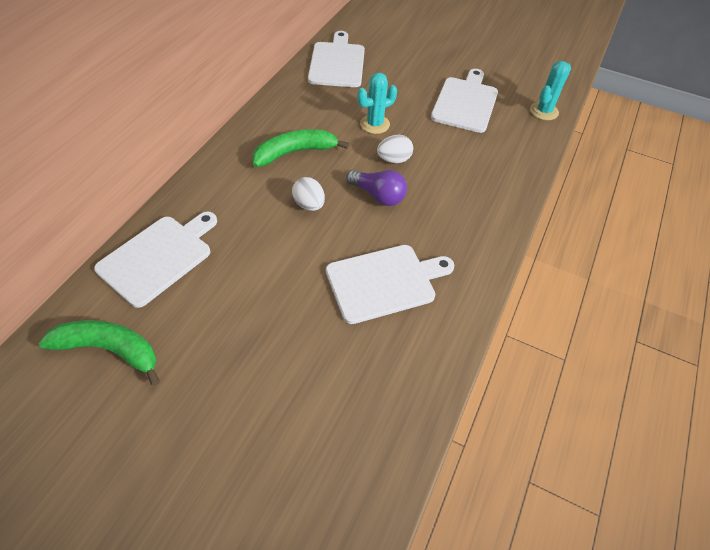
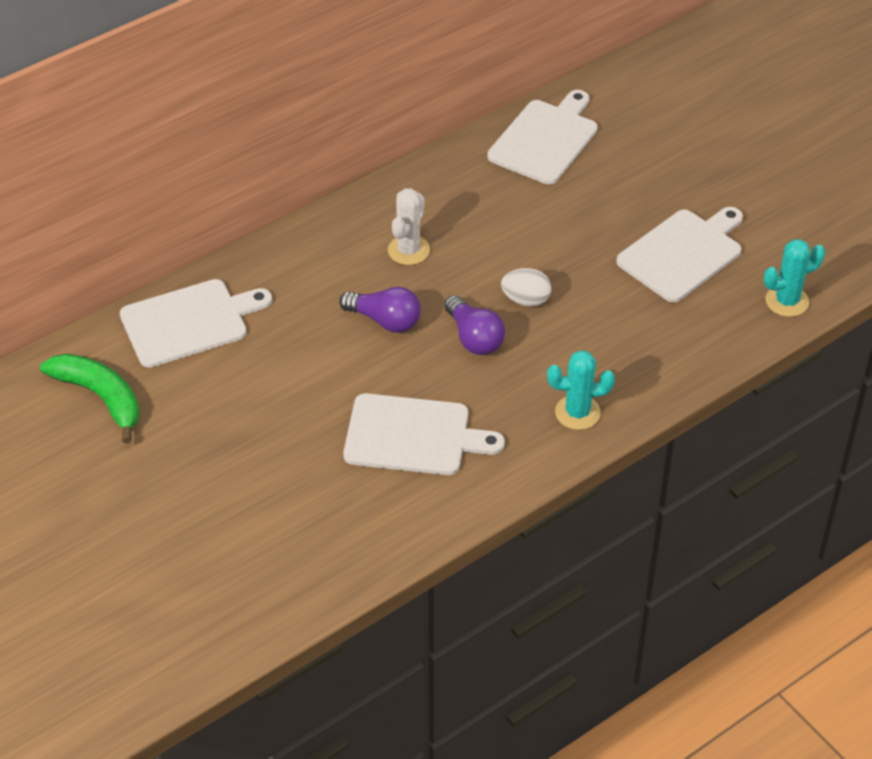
camera: 30 degrees right, 5 degrees down
(295, 152) = (408, 250): green banana -> white cactus
(309, 205) = (385, 320): white egg -> purple light bulb
(375, 124) = (534, 245): turquoise cactus -> turquoise cactus (577, 413)

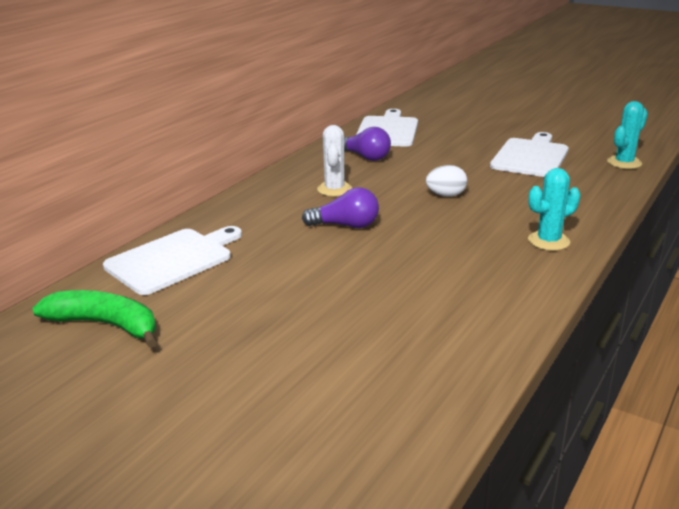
camera: 20 degrees left, 20 degrees down
(413, 436) = (428, 283): white cutting board -> none
(474, 337) = (425, 220): purple light bulb -> purple light bulb (365, 157)

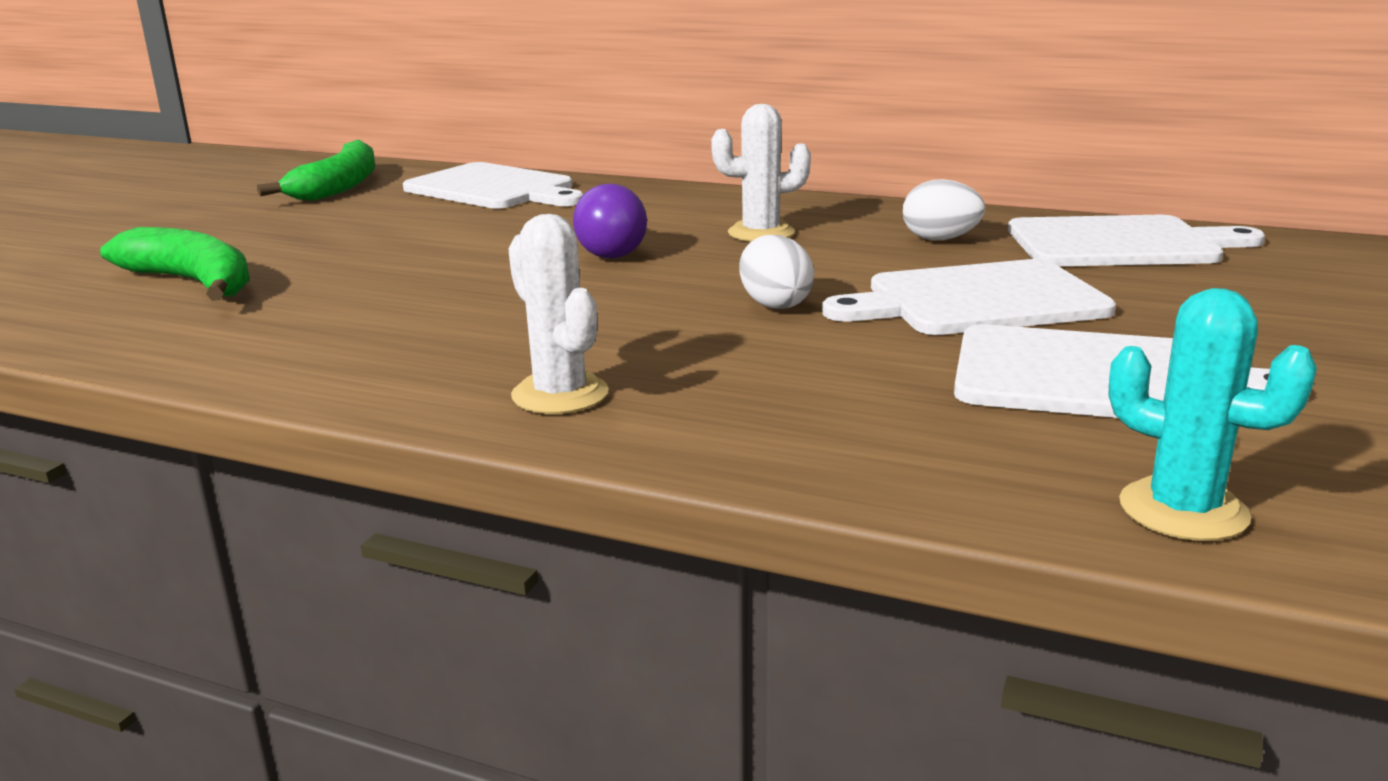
camera: 80 degrees right, 5 degrees down
(354, 361) = (193, 283): none -> green banana
(365, 157) = (940, 239): purple light bulb -> white egg
(450, 161) = (977, 300): none -> white cutting board
(548, 241) = (560, 394): turquoise cactus -> white cactus

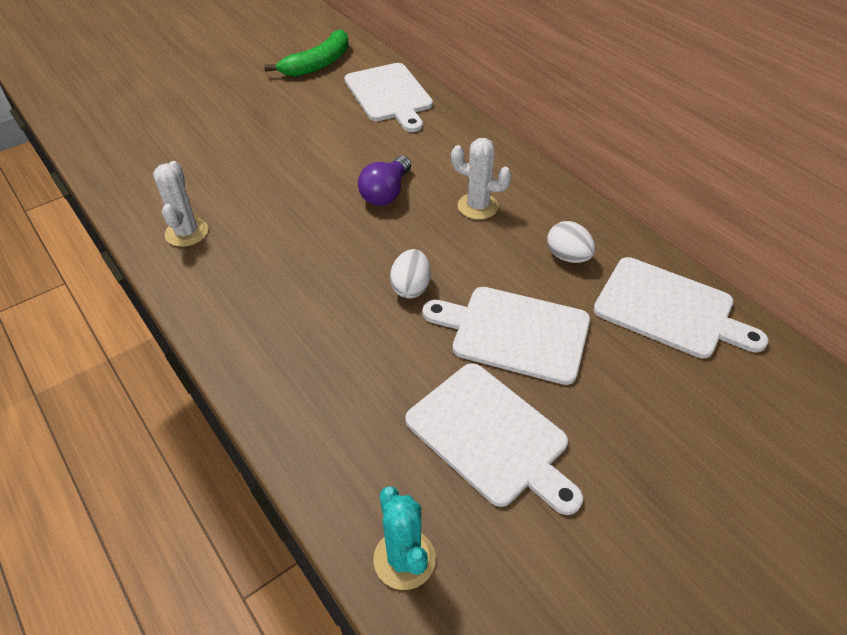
camera: 30 degrees right, 25 degrees up
(193, 283) = (186, 148): green banana -> none
(560, 394) = (247, 324): white cactus -> white cactus (186, 232)

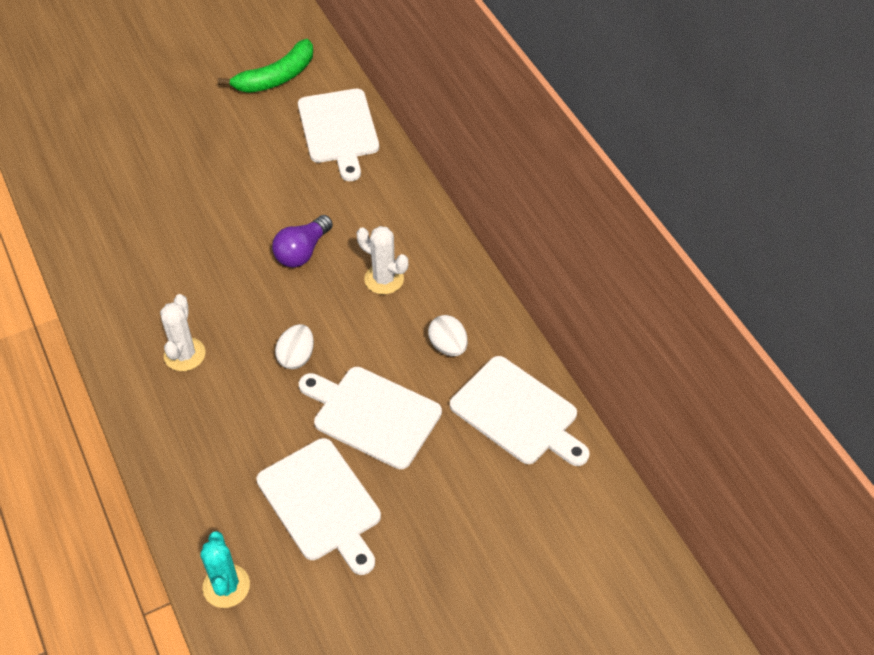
camera: 10 degrees right, 5 degrees up
(186, 232) = (112, 270): white cactus -> white cactus (184, 354)

